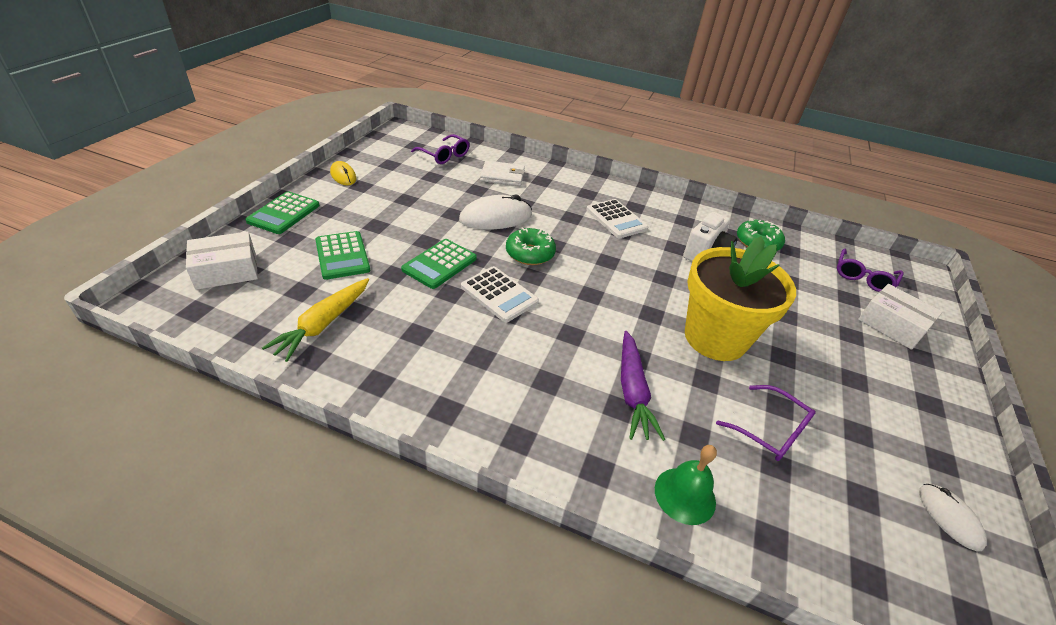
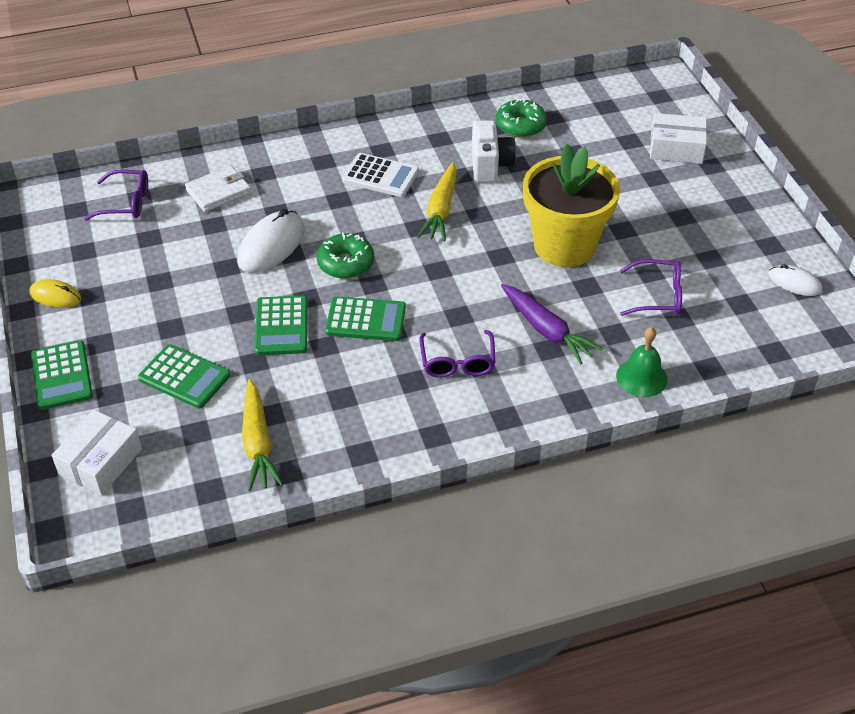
camera: 35 degrees left, 5 degrees up
(499, 294) = (366, 320): white calculator -> green calculator
(637, 260) = (441, 210): none -> yellow carrot
(863, 277) = (626, 111): purple glasses -> purple glasses (457, 361)

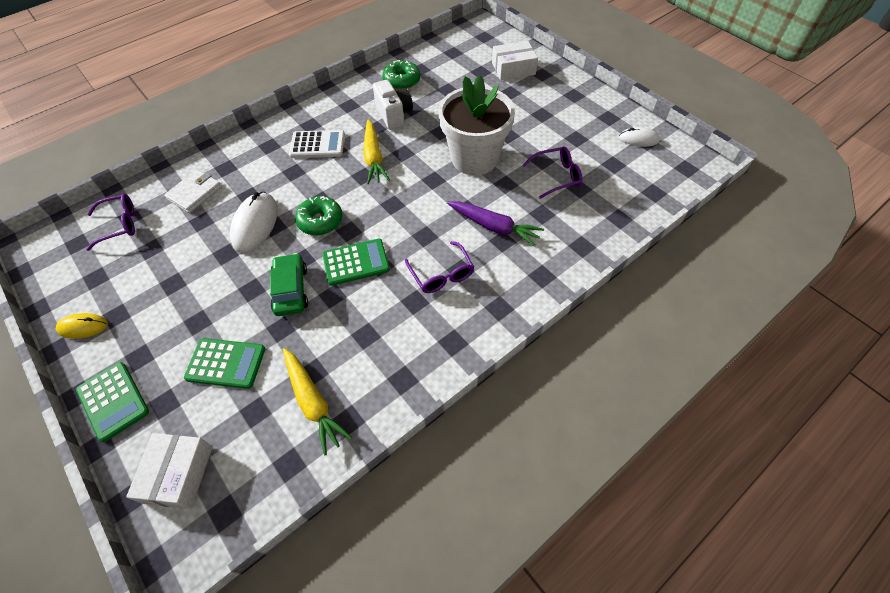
camera: 20 degrees left, 10 degrees up
(281, 326) = (291, 290): green calculator -> green car
(564, 246) = (474, 158): yellow flower pot -> white flower pot
(641, 377) = (578, 241): green bell -> none

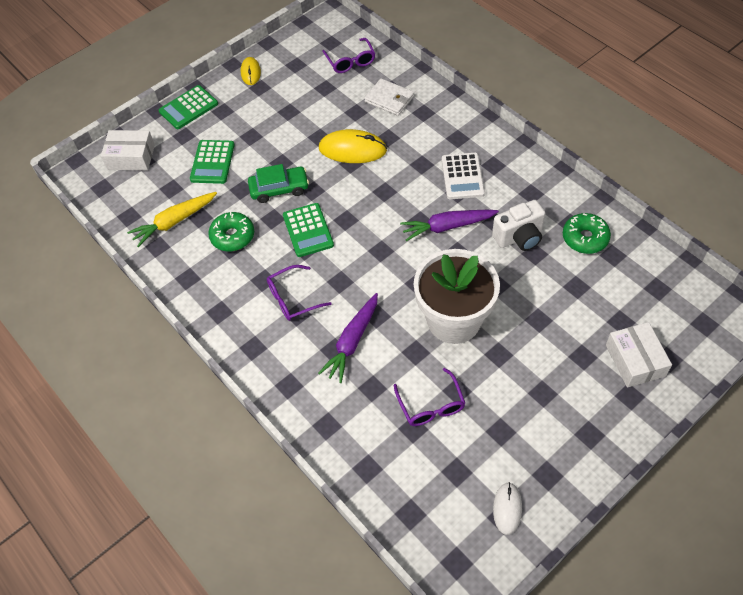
camera: 90 degrees right, 0 degrees up
(255, 224) = (352, 149): white mouse -> yellow mouse
(320, 221) = (357, 196): green donut -> green donut (232, 236)
(374, 158) = (447, 227): yellow carrot -> purple carrot

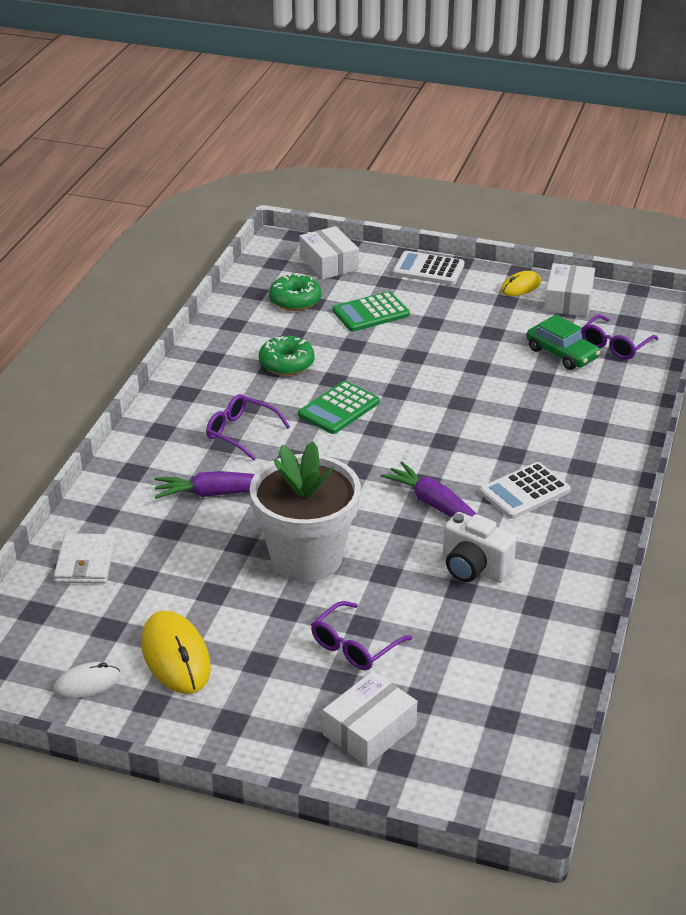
camera: 55 degrees right, 20 degrees down
(174, 222) = (272, 321): yellow carrot -> none
(188, 108) = (428, 269): green calculator -> white calculator
(279, 189) = (377, 368): green car -> green car (562, 353)
(286, 58) = (568, 300): none -> white box
(352, 149) = (482, 396): yellow mouse -> yellow mouse (175, 656)
(389, 99) = (587, 394): white wallet -> white wallet (85, 562)
(431, 404) = (180, 579): purple glasses -> purple glasses (355, 645)
(585, 238) = (525, 626): green donut -> green donut (295, 300)

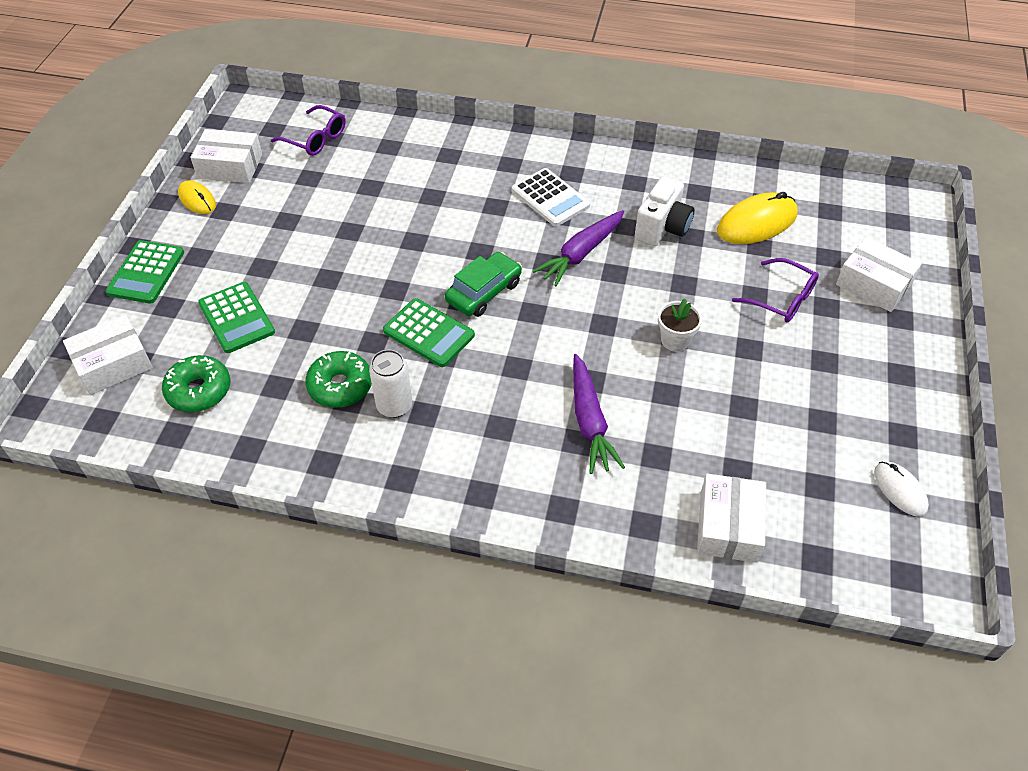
camera: 95 degrees left, 15 degrees up
(85, 562) = (728, 526): white wallet -> white box
(175, 656) = (839, 424): yellow mouse -> yellow mouse (756, 223)
(241, 433) = (479, 413): purple glasses -> none
(259, 390) = (394, 406): none -> white can
(306, 557) = (675, 340): white flower pot -> white flower pot, size x0.41
(428, 269) = (146, 272): white calculator -> green calculator
(562, 353) = (328, 172): green car -> green car (484, 292)

